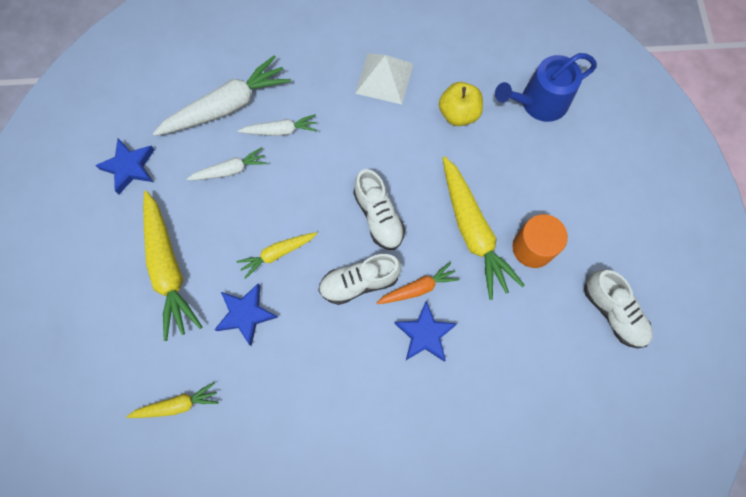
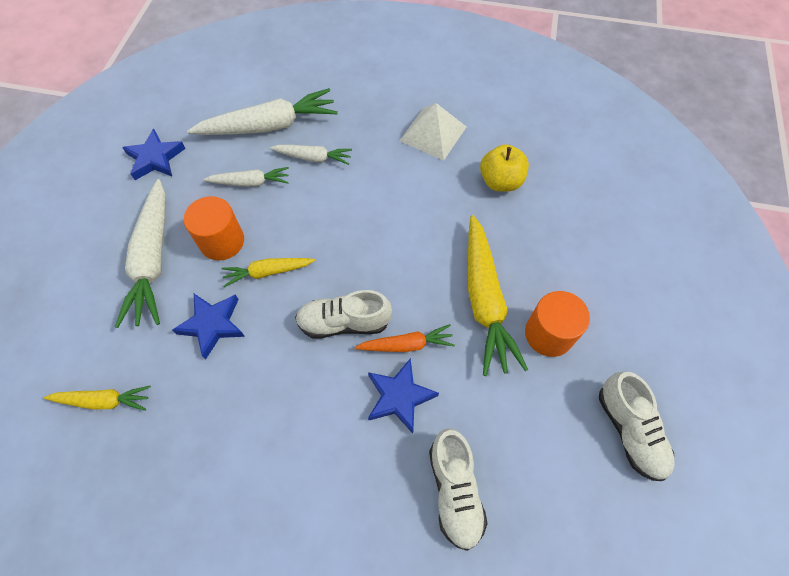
camera: 15 degrees right, 10 degrees down
(168, 268) = (153, 260): yellow carrot -> white carrot
(225, 235) = (222, 241): none -> orange cylinder
(378, 216) = (386, 261): white shoe -> white shoe (454, 490)
(539, 102) = (590, 189): blue watering can -> none

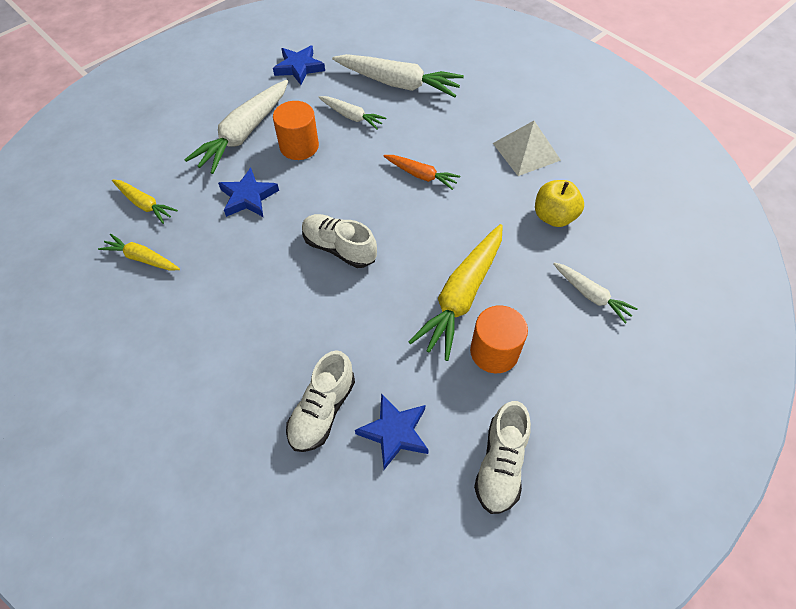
camera: 35 degrees right, 5 degrees down
(268, 272) = (313, 184): yellow carrot -> yellow carrot (142, 258)
(313, 158) = (412, 122): white carrot -> white carrot (591, 295)
(399, 397) = (336, 322): blue star -> blue star (394, 432)
(406, 345) = (372, 290): orange carrot -> orange carrot (421, 175)

